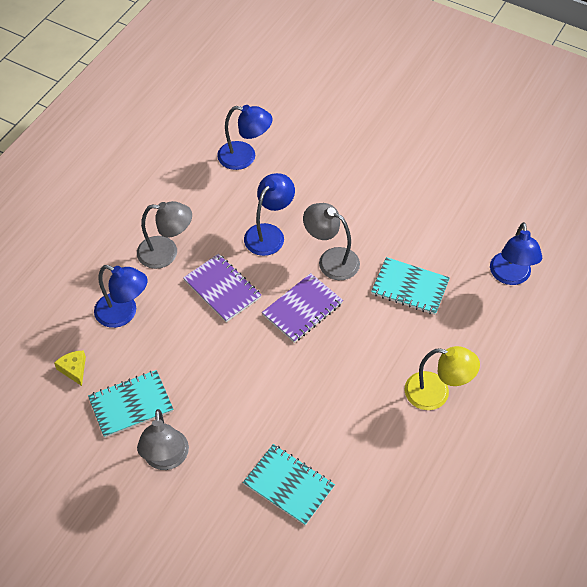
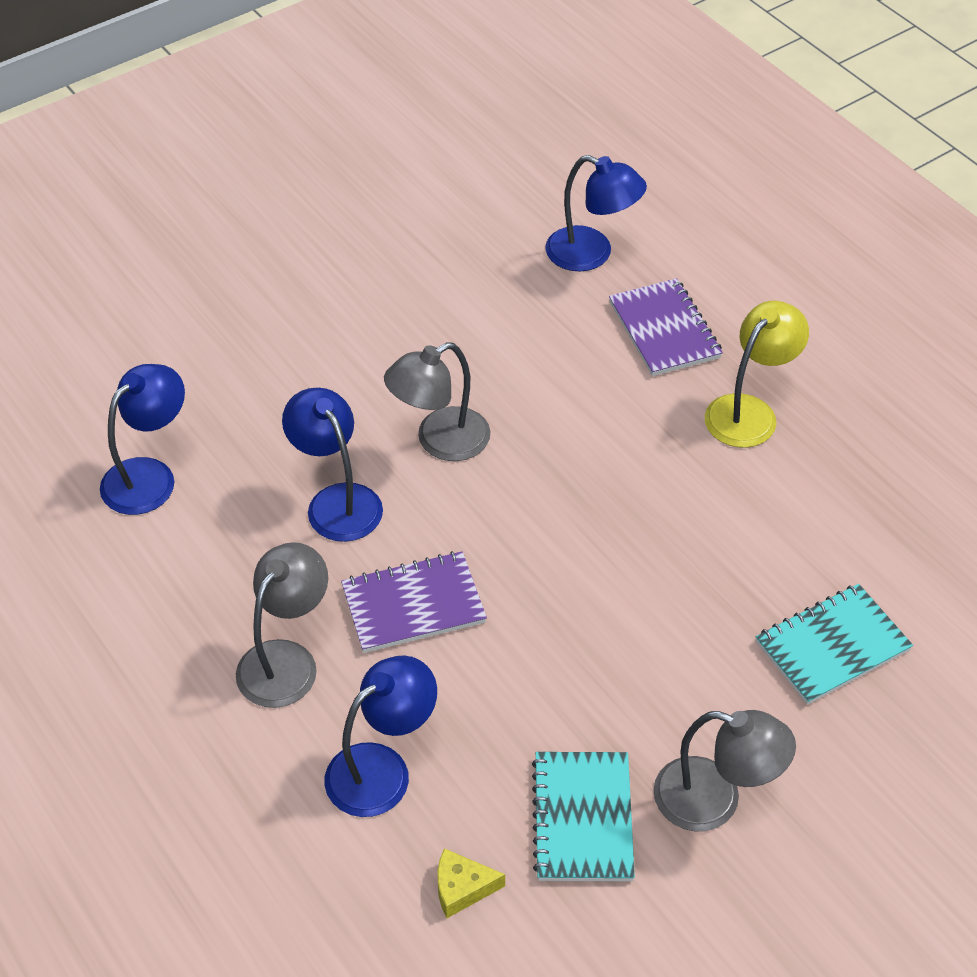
camera: 65 degrees left, 5 degrees down
(302, 309) = (515, 512): purple notebook -> purple notebook (664, 330)
(410, 287) = (548, 369): turquoise notebook -> none

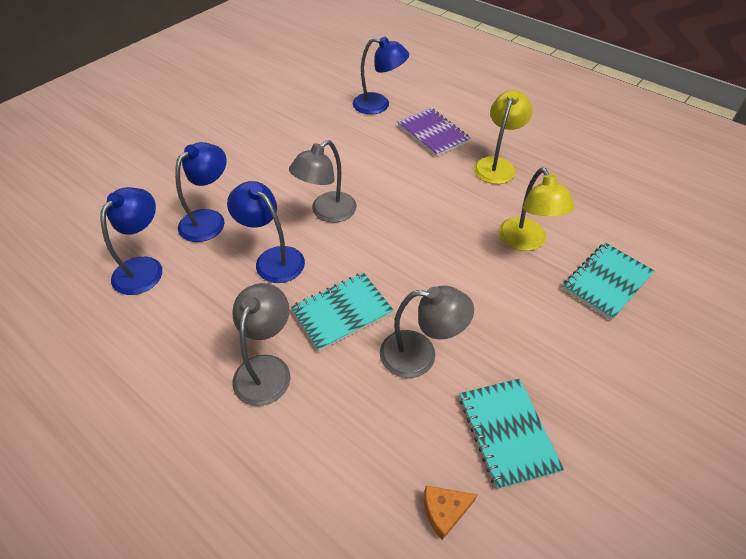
camera: 15 degrees left, 0 degrees up
(382, 769) = (356, 432): blue lamp -> blue lamp (209, 219)
(413, 605) = (342, 312): purple notebook -> turquoise notebook
(462, 888) = (444, 511): yellow cheese -> orange cheese
(714, 800) = (586, 397): grey lamp -> grey lamp (420, 355)
(736, 556) = (526, 242): none -> yellow lamp

